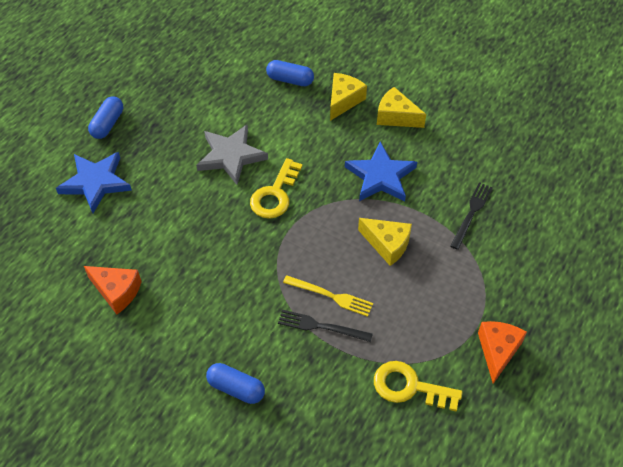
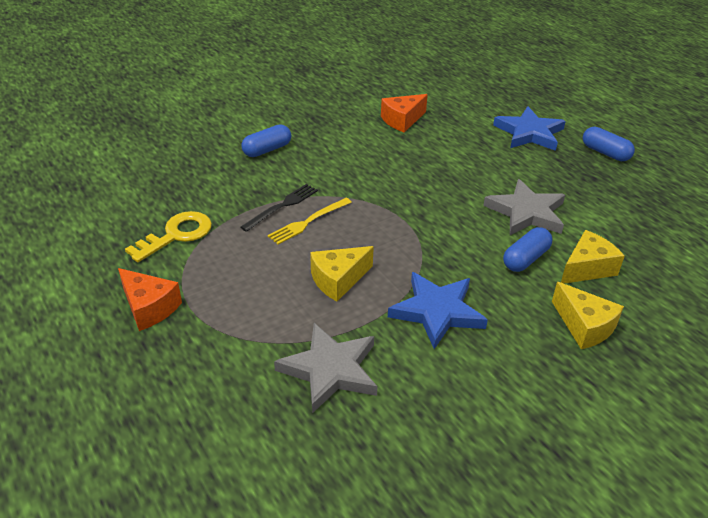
camera: 115 degrees right, 15 degrees down
(275, 195) = (456, 225): yellow key -> none
(290, 80) = (639, 291): blue capsule -> blue capsule (525, 259)
(396, 116) = (534, 366): yellow cheese -> yellow cheese (587, 268)
(471, 213) = (330, 370): black fork -> grey star

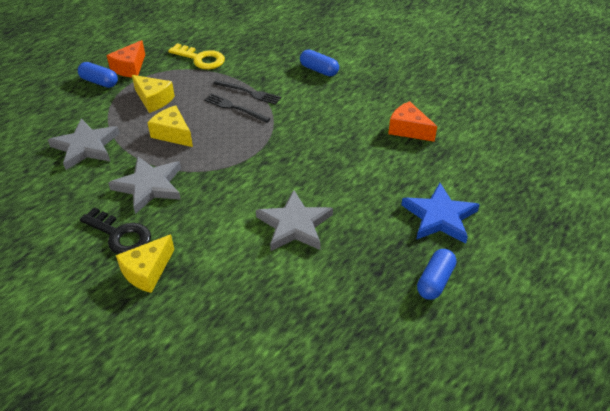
camera: 75 degrees right, 5 degrees up
(308, 222) = (235, 108): yellow fork -> black fork
(437, 311) = (149, 186): blue star -> grey star
(522, 345) = (120, 235): none -> black key
(525, 259) = (226, 229): blue capsule -> blue capsule (99, 82)
(587, 268) = (224, 271): yellow cheese -> yellow cheese (153, 100)

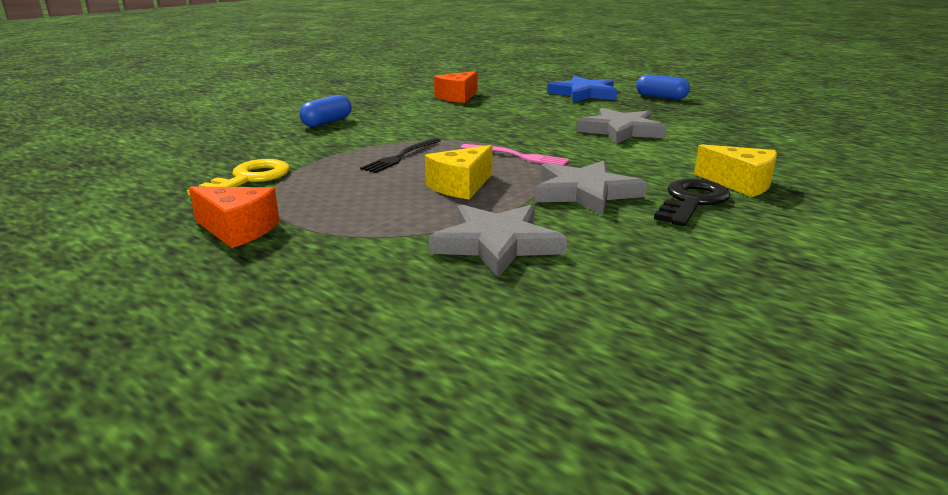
camera: 90 degrees left, 20 degrees down
(99, 82) = (275, 254): blue capsule -> none
(153, 100) = (362, 204): yellow cheese -> none
(229, 159) = (517, 156): none -> pink fork
(249, 92) = (365, 151): black fork -> none

